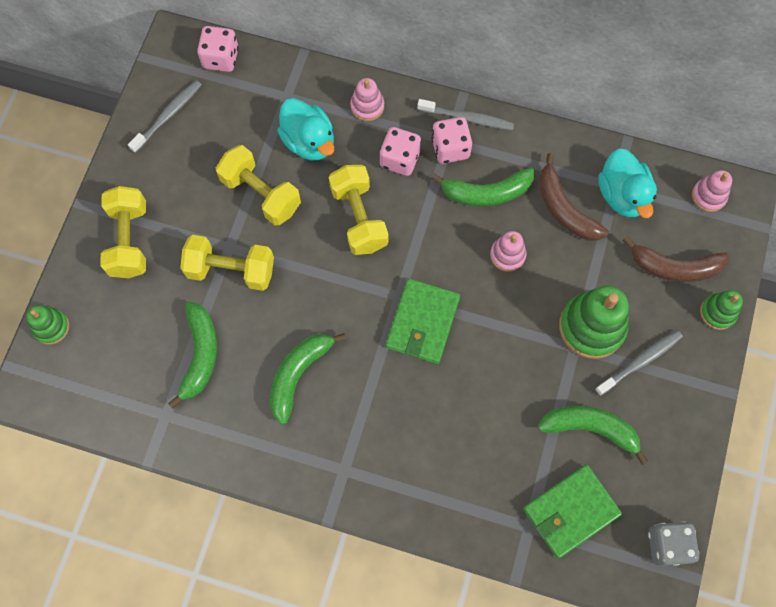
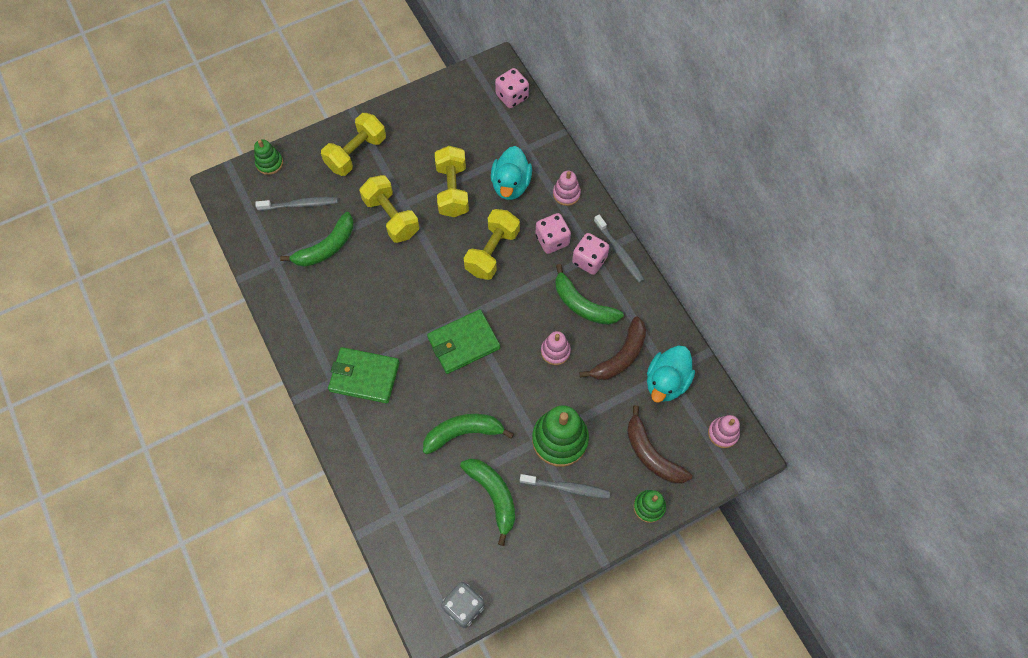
camera: 45 degrees right, 5 degrees down
(168, 115) = (449, 104): grey toothbrush -> grey toothbrush (300, 205)
(298, 374) = (365, 306): green banana -> green banana (463, 433)
(564, 208) = (620, 356): brown banana -> brown banana turned 150 degrees counterclockwise
(570, 511) = (429, 529): green wallet -> green wallet (364, 376)

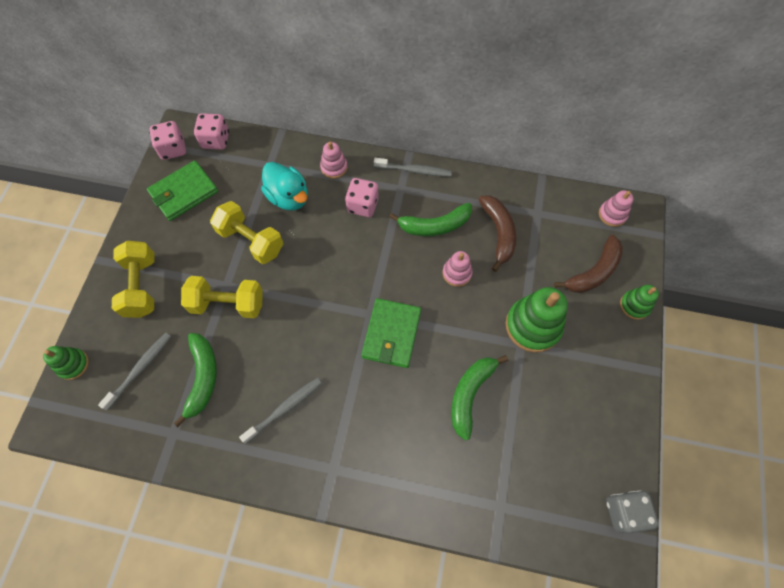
camera: 50 degrees left, 0 degrees up
(364, 376) = (352, 438): green wallet -> green wallet (184, 193)
(492, 252) = (332, 253): yellow dumbbell -> none
(493, 496) = (543, 412): green banana -> none
(567, 488) = (577, 351): grey toothbrush -> grey toothbrush (284, 409)
(589, 260) = (402, 194): pink dice -> pink dice (173, 149)
(651, 454) = (593, 272): brown banana -> brown banana turned 45 degrees counterclockwise
(666, 382) = (544, 219): turquoise duck -> none

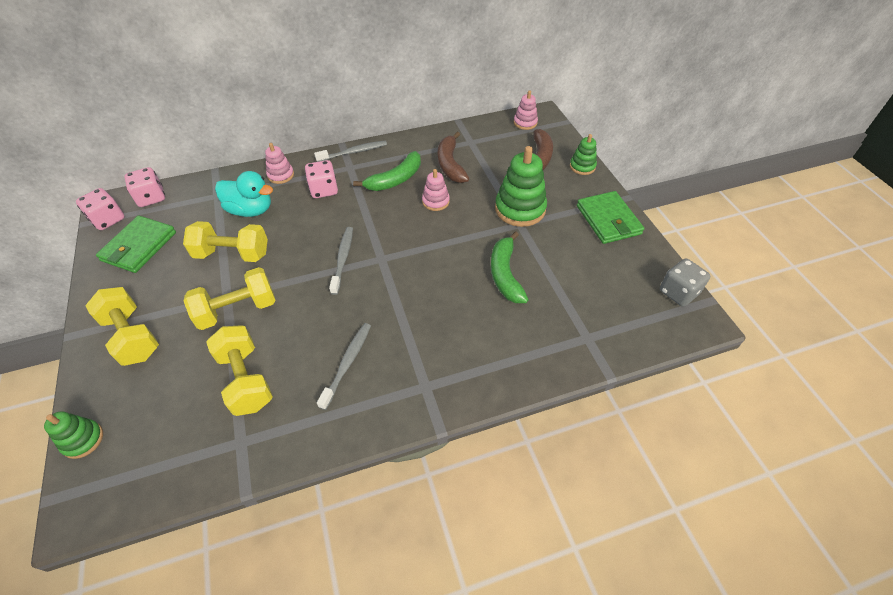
camera: 30 degrees left, 15 degrees down
(140, 369) = (169, 405): grey toothbrush -> grey toothbrush (343, 259)
(202, 378) = (246, 379): green banana -> yellow dumbbell
(391, 334) = (410, 264): green wallet -> green wallet (608, 220)
(498, 233) = (450, 164): brown banana -> brown banana turned 150 degrees counterclockwise

